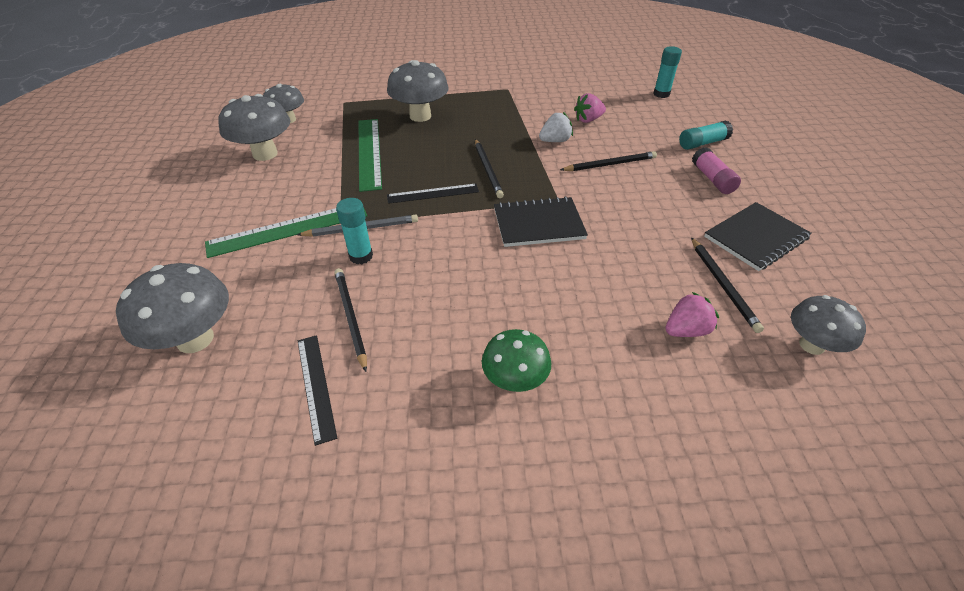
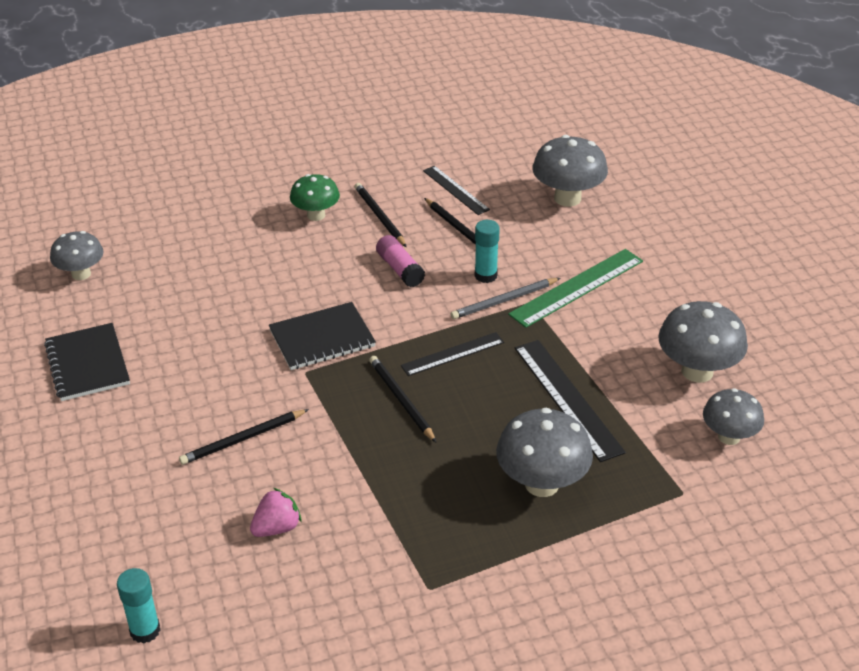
camera: 165 degrees right, 5 degrees down
(369, 153) = (567, 398): green ruler -> black ruler
(555, 141) = (323, 469): white strawberry -> none
(686, 330) = (182, 267): pink strawberry -> none
(702, 143) = (104, 507): turquoise glue stick -> none
(712, 179) = (110, 438): pink glue stick -> pink glue stick (400, 269)
(722, 285) = (139, 309): black pencil -> black pencil (380, 217)
(755, 237) = (88, 364): black notebook -> black notebook turned 60 degrees counterclockwise

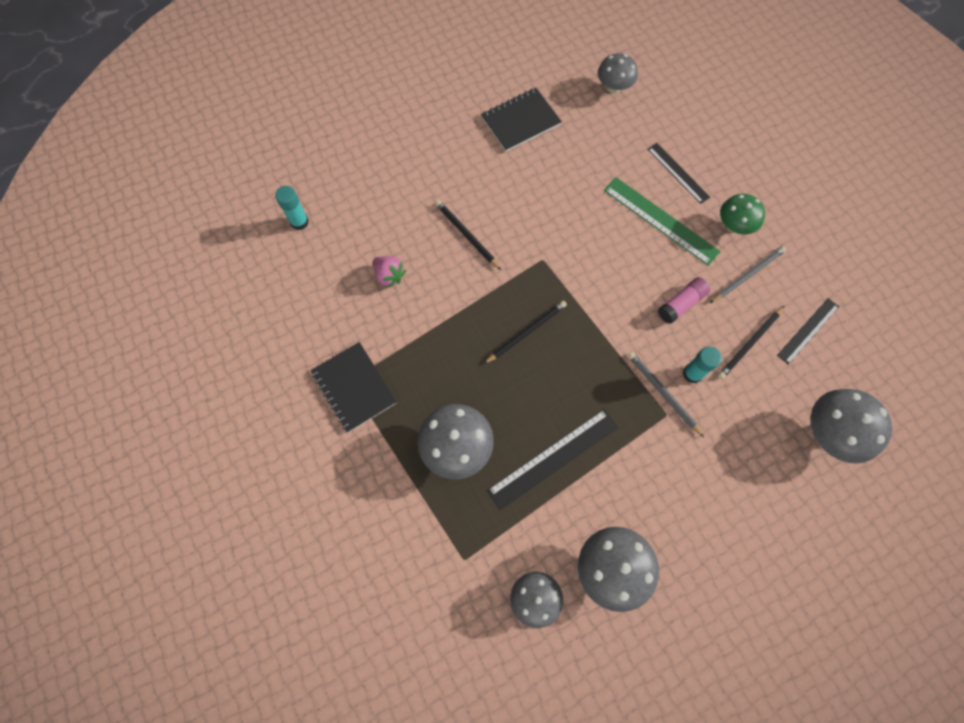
camera: 80 degrees right, 30 degrees up
(322, 338) = (582, 263): black notebook -> black notebook (354, 387)
(380, 217) = (747, 275): black pencil -> grey pencil
(452, 354) = (586, 361): black ruler -> black ruler (678, 173)
(577, 287) = (698, 453): green ruler -> green ruler (660, 220)

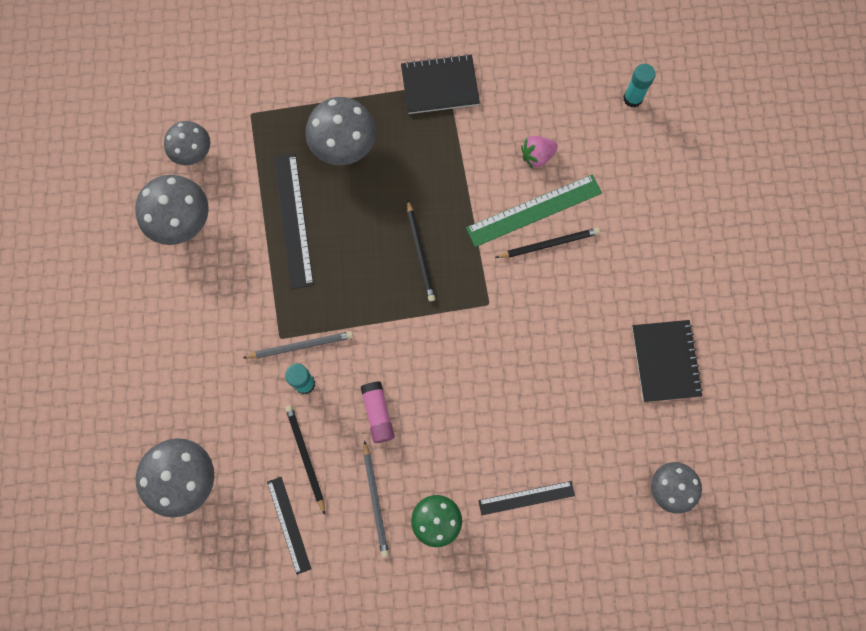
camera: 115 degrees right, 5 degrees up
(660, 220) = (478, 446): green ruler -> green ruler (534, 210)

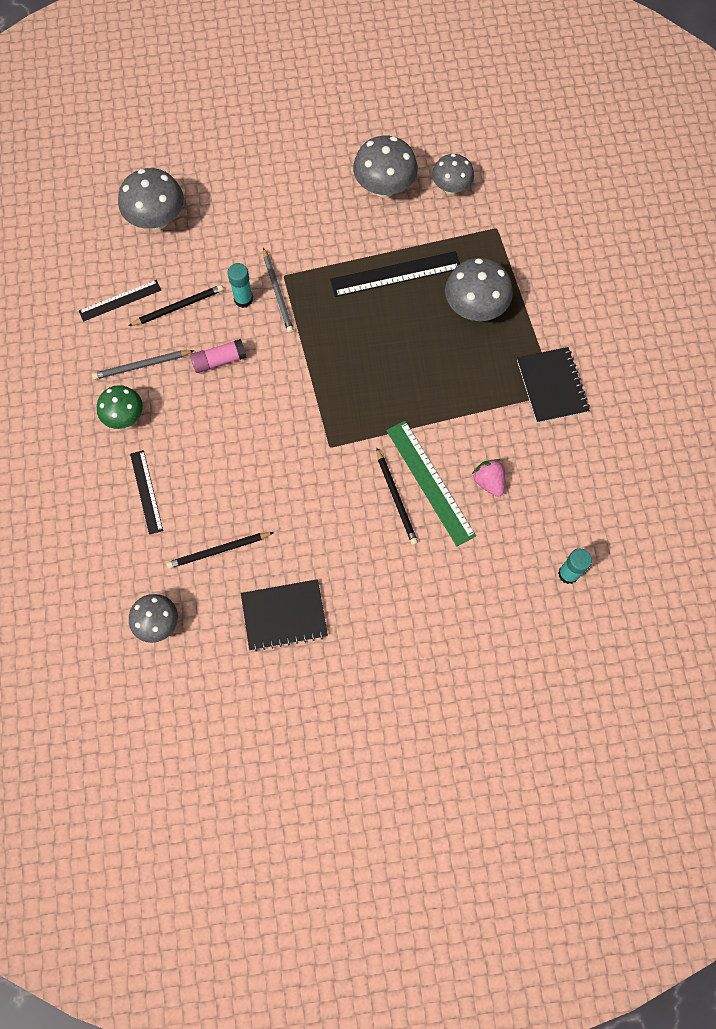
camera: 85 degrees right, 5 degrees down
(420, 252) = (375, 383): black pencil -> black pencil (219, 550)

